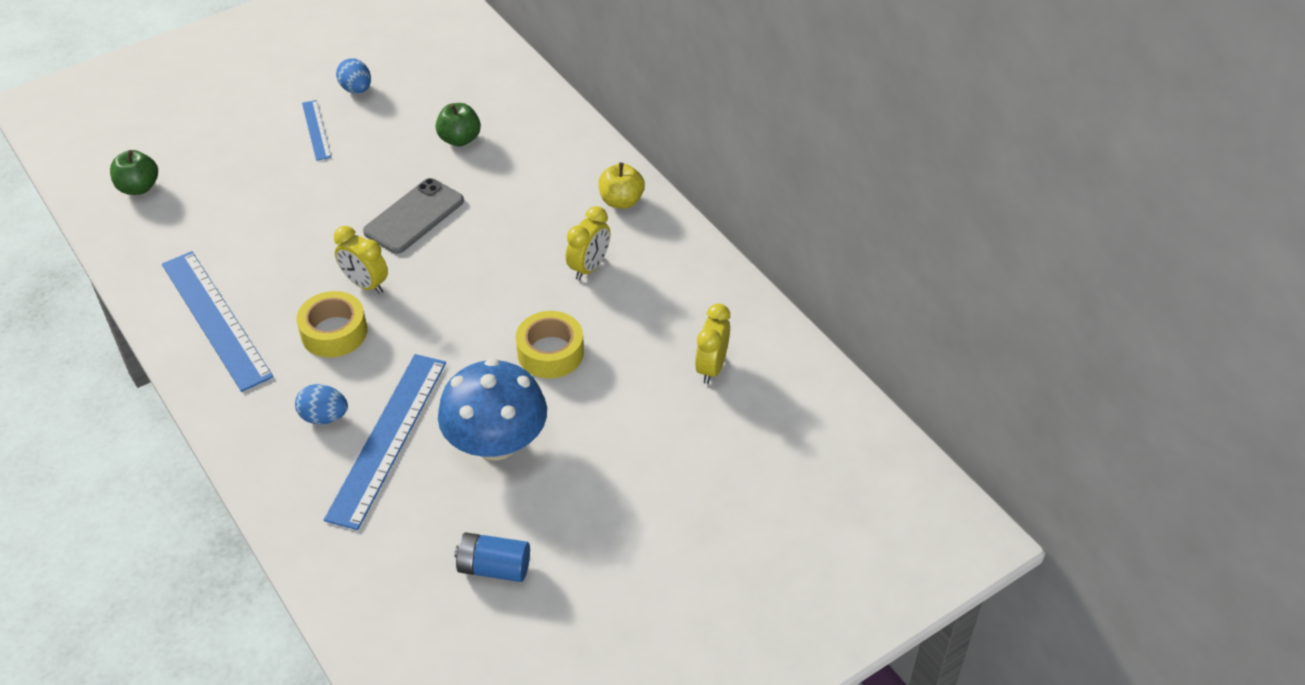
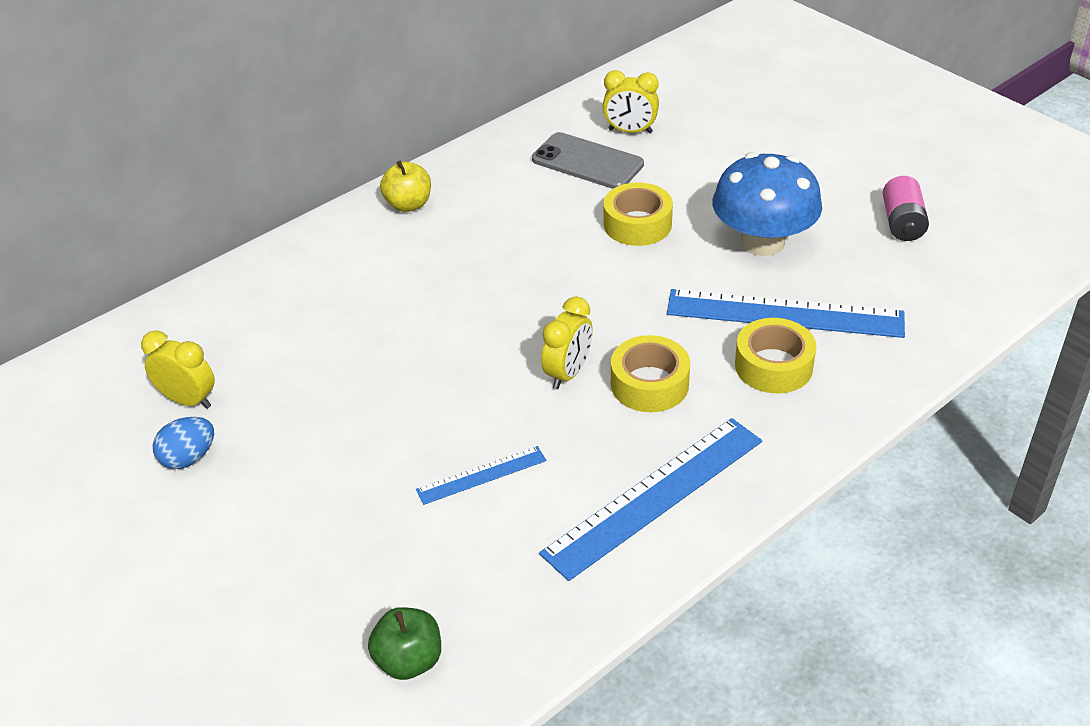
camera: 95 degrees left, 5 degrees down
(316, 130) = (277, 481): blue ruler -> blue ruler (481, 475)
(324, 417) = (773, 366): blue egg -> yellow tape
(414, 216) = (447, 354): grey phone -> grey phone (587, 162)
(460, 139) = (302, 340): green apple -> none
(494, 567) = (902, 223): blue battery -> pink battery
(589, 267) = (512, 214): yellow clock -> yellow clock (188, 400)

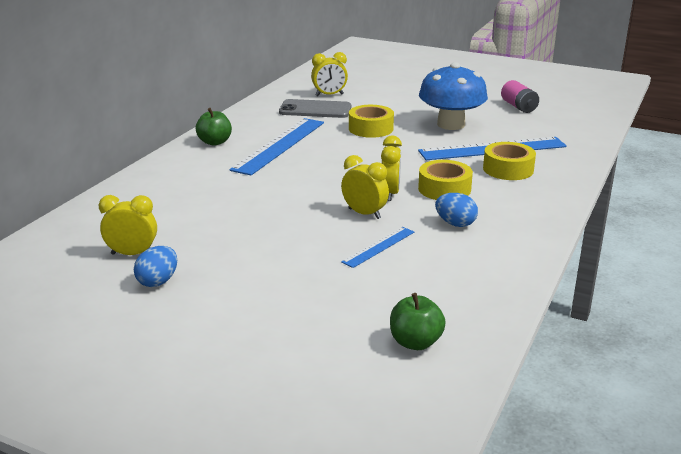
camera: 25 degrees left, 15 degrees down
(408, 204) = (215, 142): yellow apple -> green apple
(506, 405) = (364, 214): none -> yellow clock
(613, 460) = (455, 224): none -> blue egg
(654, 496) = (495, 233): blue ruler -> blue ruler (279, 145)

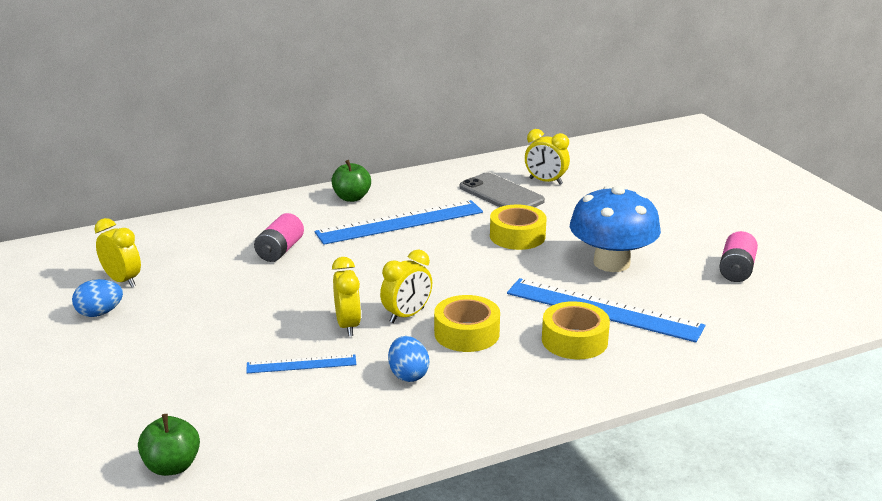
camera: 40 degrees right, 0 degrees up
(225, 190) = (280, 250): none -> pink battery

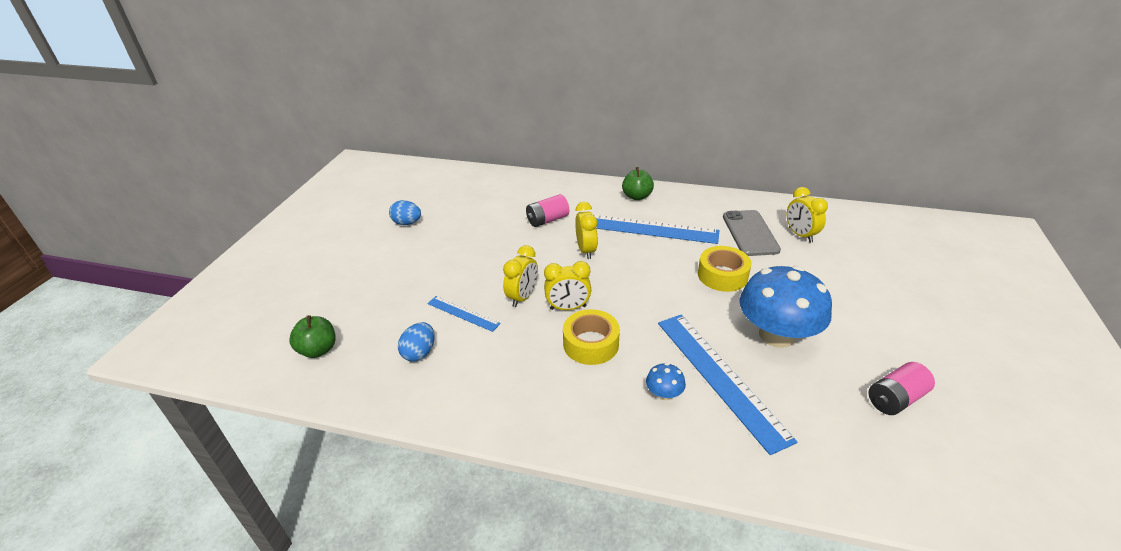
camera: 40 degrees right, 10 degrees up
(122, 281) = (442, 206): yellow clock -> yellow clock (586, 250)
(408, 375) = (514, 358): blue egg -> blue egg (419, 353)
(574, 340) = (664, 394): yellow tape -> blue mushroom

